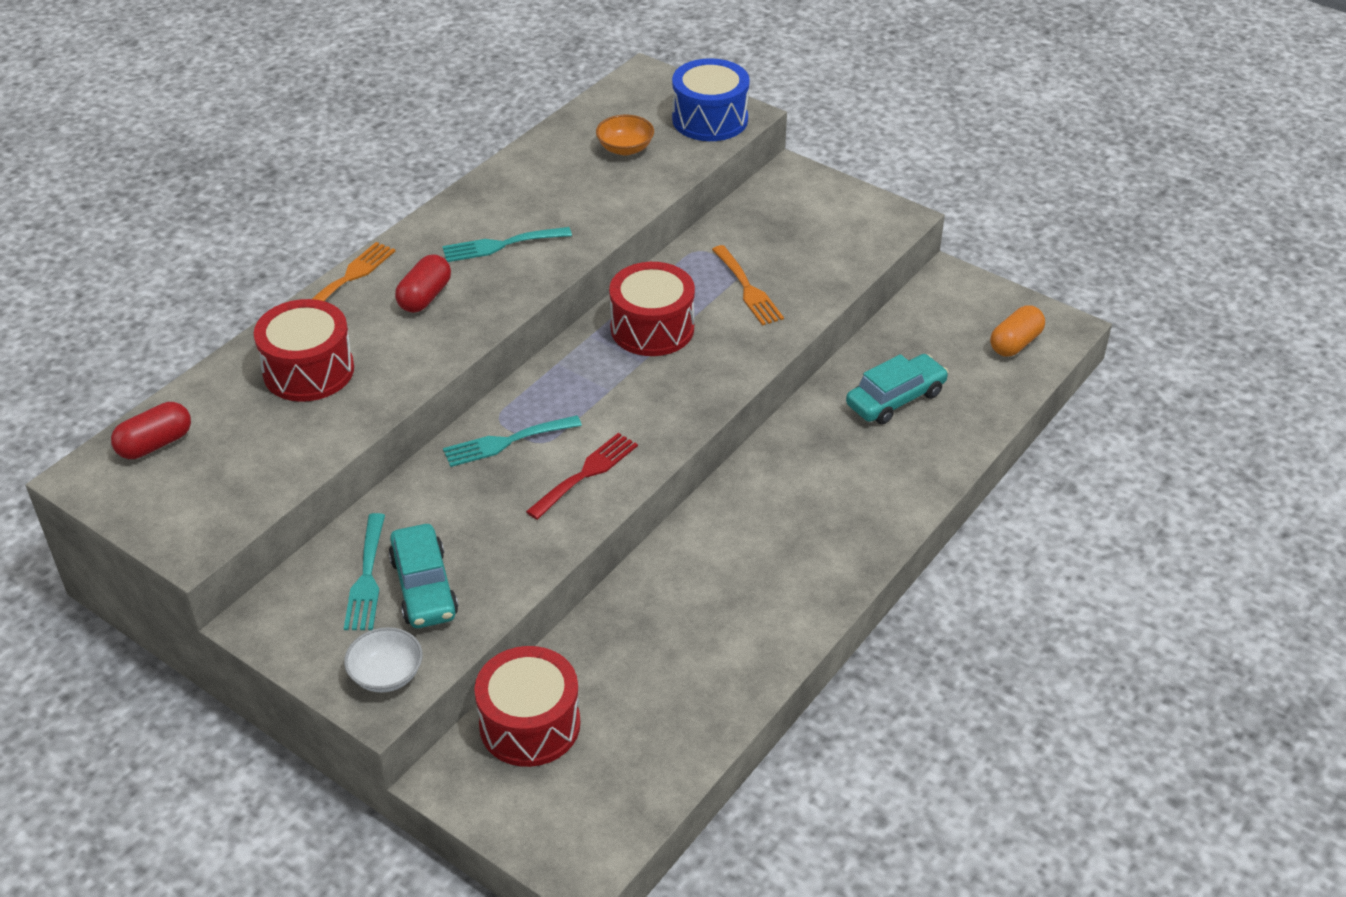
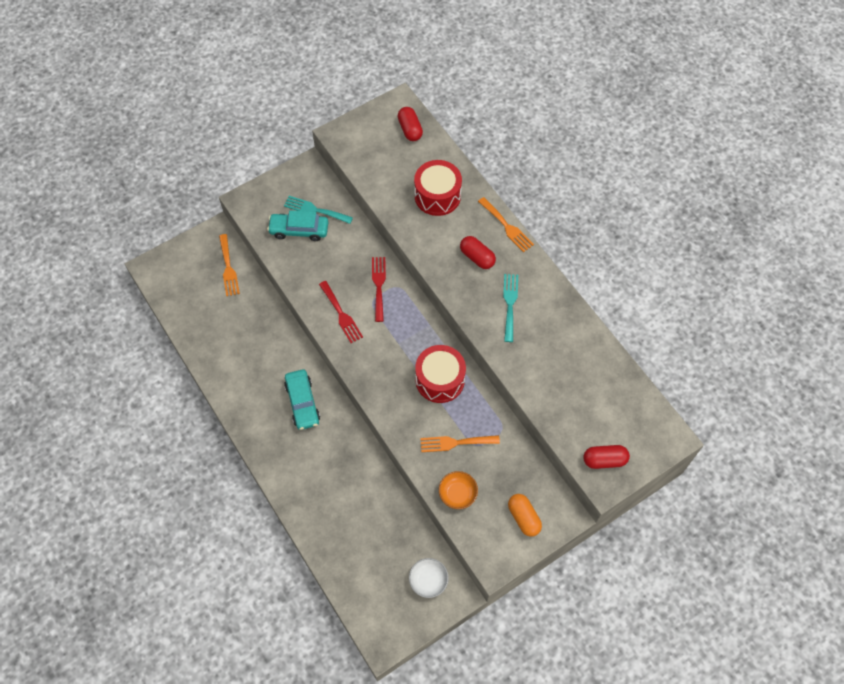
camera: 110 degrees right, 20 degrees up
(386, 674) = (256, 206): white bowl -> white bowl (428, 580)
(506, 442) = (379, 285): turquoise fork -> red fork
(530, 724) = (228, 268): red drum -> orange fork
(625, 148) = (586, 398): orange bowl -> orange bowl (457, 494)
(710, 119) = (604, 460): blue drum -> red capsule
(895, 399) = (361, 509): turquoise car -> turquoise car (302, 403)
(1015, 343) = (380, 603): orange capsule -> orange capsule (523, 517)

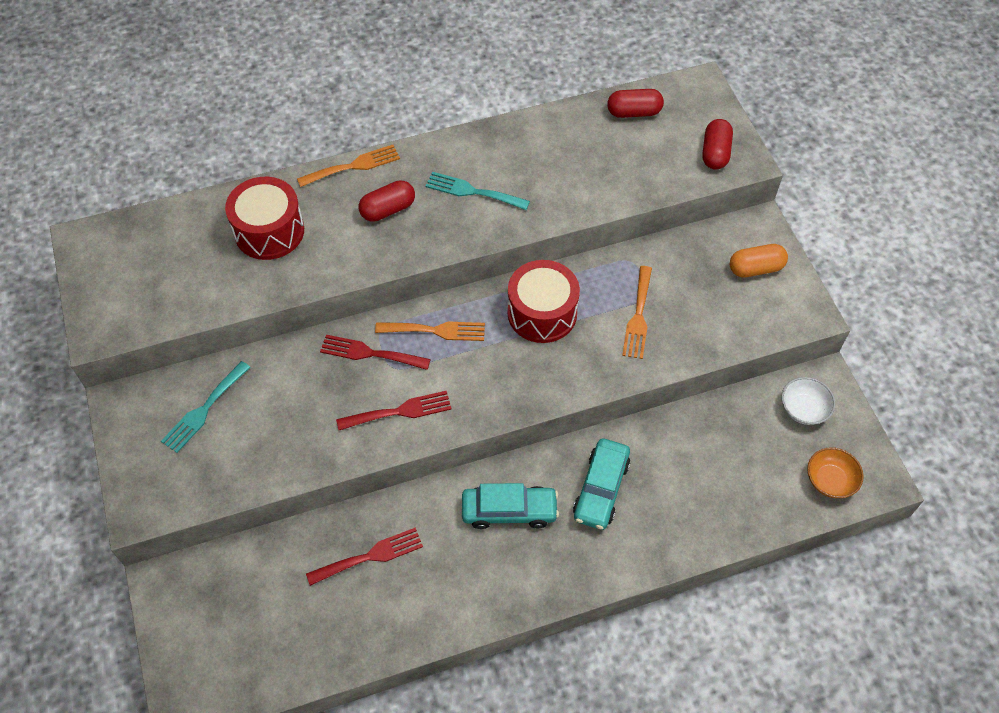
camera: 75 degrees left, 5 degrees down
(228, 268) = (238, 576): orange fork -> orange fork (436, 330)
(255, 333) = (370, 556): none -> red fork
(299, 230) = (231, 439): turquoise car -> turquoise car (601, 489)
(410, 129) = (139, 238): red capsule -> red capsule (634, 112)
(457, 494) = (710, 331): orange bowl -> orange bowl (830, 480)

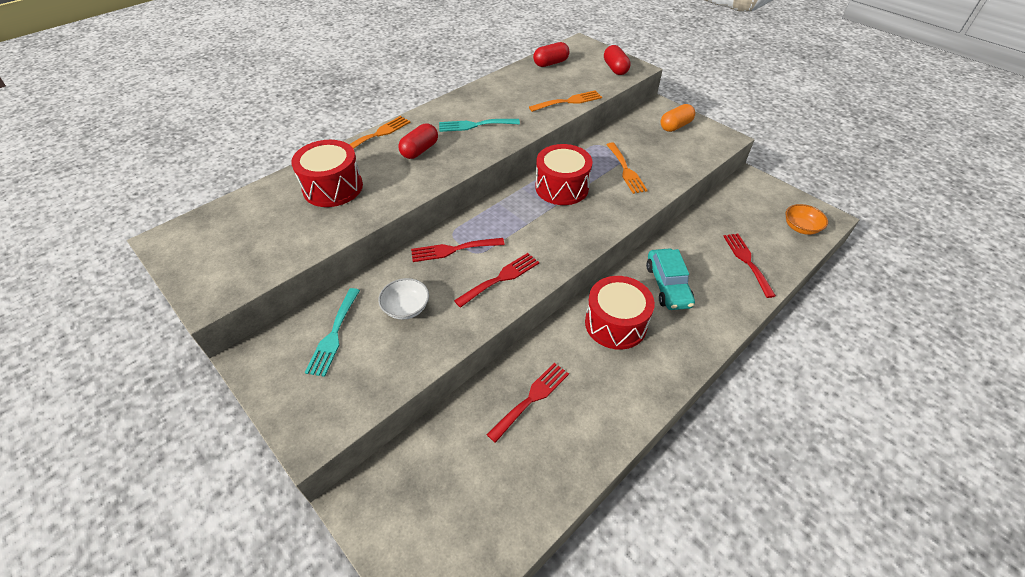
camera: 25 degrees left, 10 degrees down
(436, 330) = (494, 220): orange fork -> orange fork (569, 101)
(509, 511) = (615, 323): turquoise car -> red drum
(721, 497) = (747, 261): none -> red fork
(803, 409) = (752, 196): white bowl -> white bowl (406, 308)

